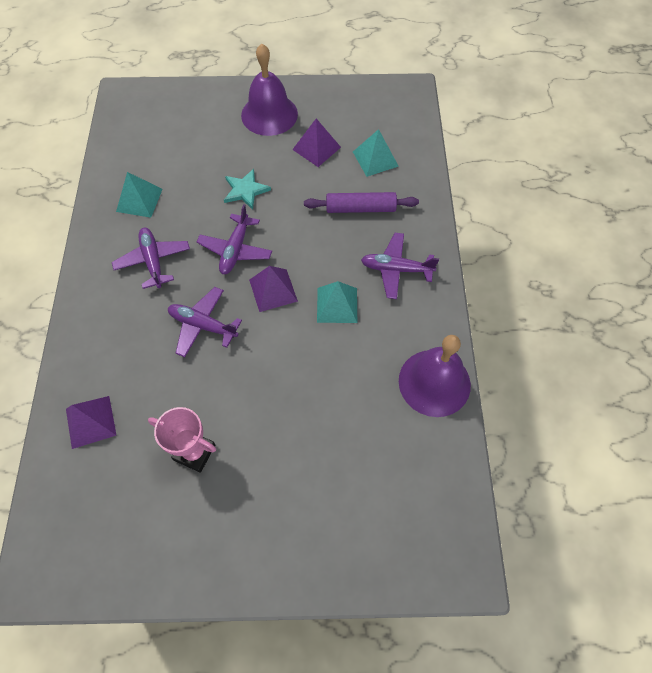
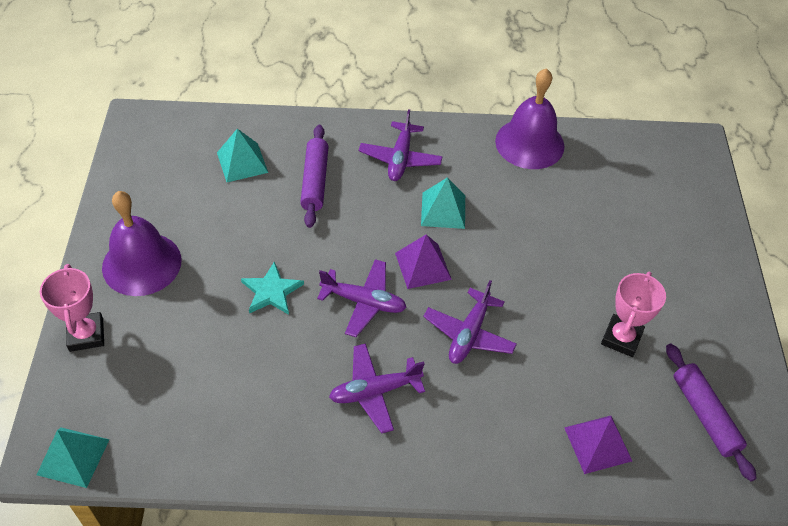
camera: 90 degrees left, 10 degrees down
(108, 521) = (705, 415): none -> purple rolling pin
(139, 200) = (270, 415): turquoise pyramid -> turquoise pyramid (73, 456)
(209, 96) = (86, 334): none -> pink trophy
(316, 148) = (214, 216): purple pyramid -> none

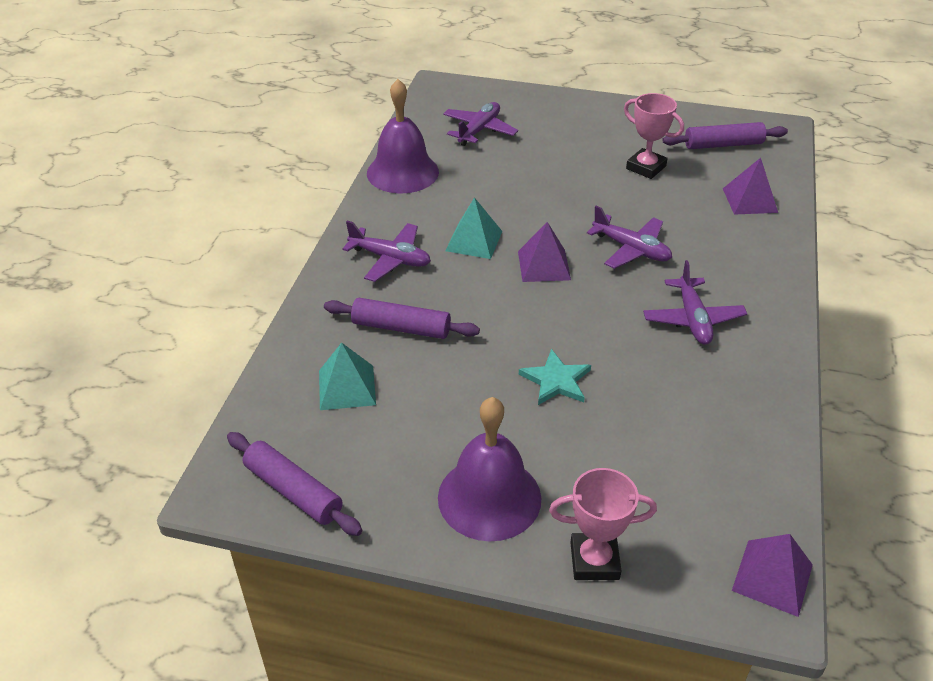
camera: 75 degrees left, 10 degrees down
(73, 456) = (772, 577): turquoise pyramid -> purple pyramid
(139, 155) = (293, 491): none -> purple rolling pin
(364, 302) = (582, 312): purple plane -> purple plane (479, 130)

